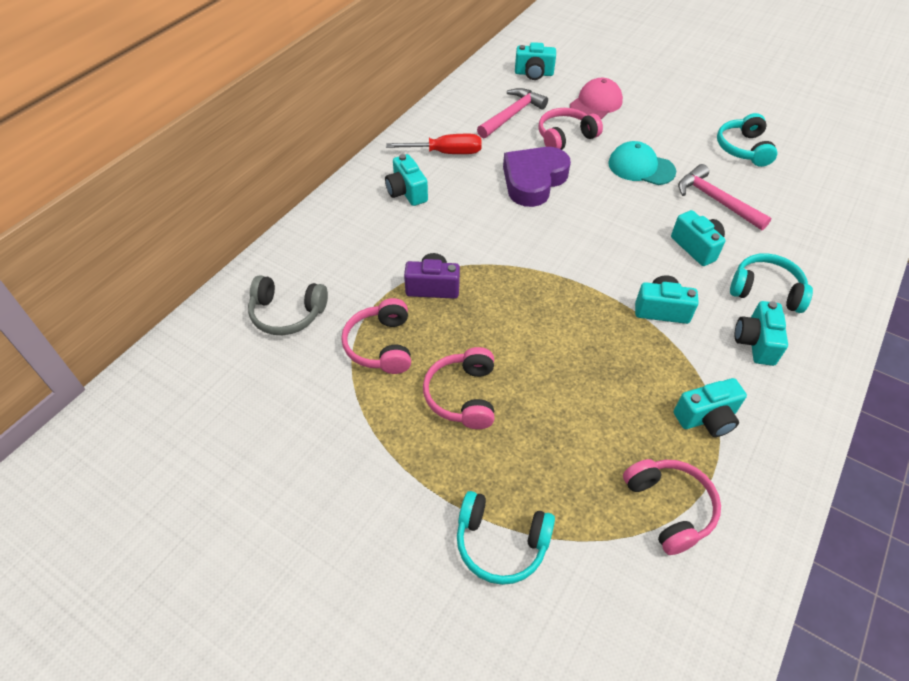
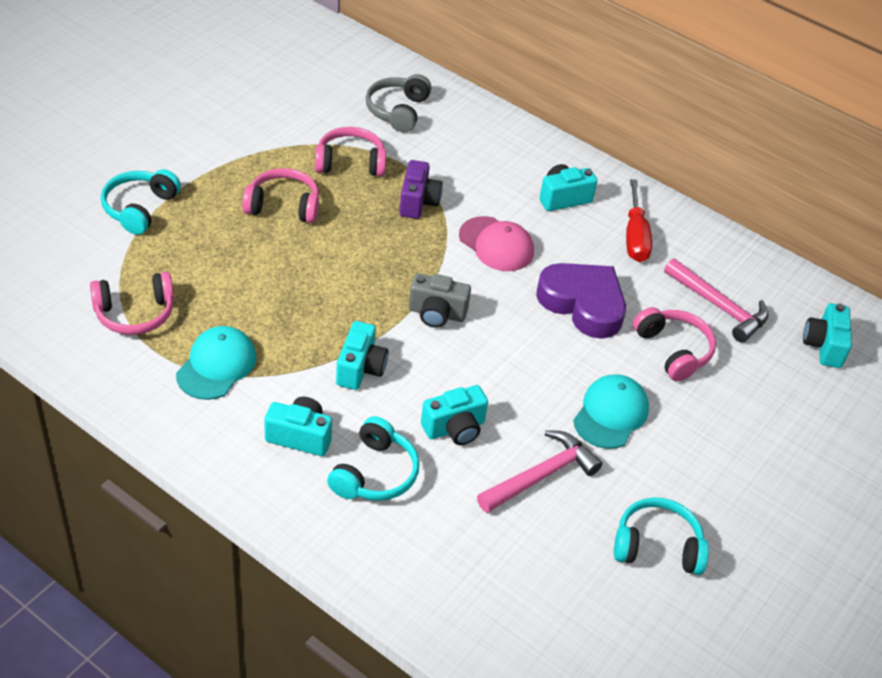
camera: 90 degrees right, 5 degrees down
(576, 265) = (436, 313): none -> grey camera
(596, 103) = (756, 399): pink cap -> pink cap (496, 244)
(706, 418) = (216, 365): turquoise camera -> turquoise cap

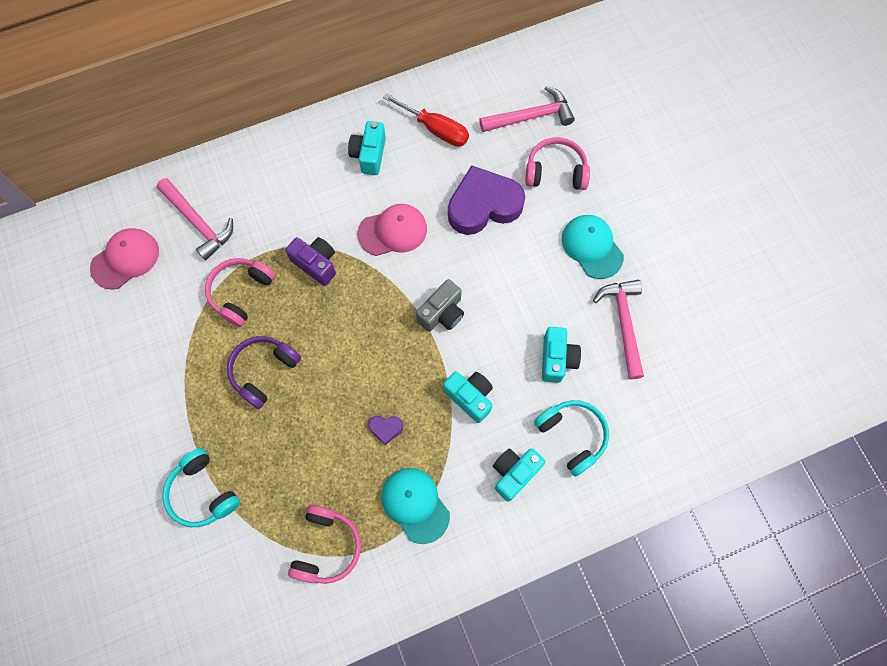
camera: 55 degrees left, 25 degrees up
(283, 206) = (264, 371): pink headphones -> purple headphones
(283, 314) = (386, 428): none -> purple heart
(328, 80) = (125, 259): none -> pink cap
(397, 111) = (198, 223): grey headphones -> pink hammer
(657, 546) = (710, 283): turquoise headphones -> none
(824, 346) = (597, 74): turquoise camera -> none

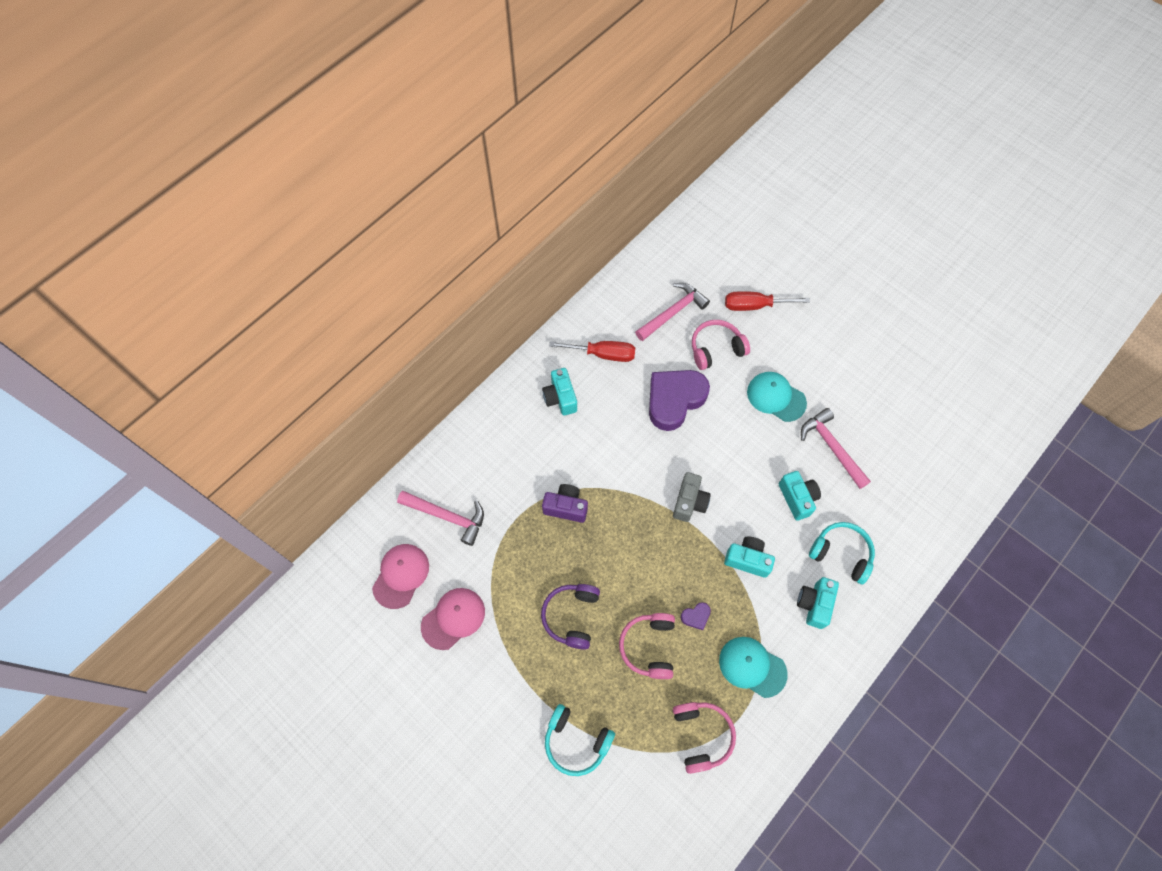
camera: 25 degrees left, 5 degrees down
(241, 293) = (516, 559): pink headphones -> pink headphones (649, 647)
(393, 231) = (614, 452): pink cap -> pink cap (453, 618)
(621, 144) = (754, 305): none -> red screwdriver

